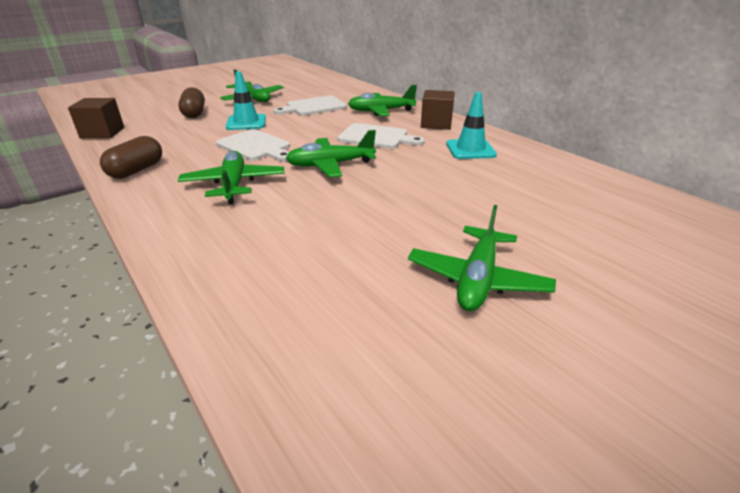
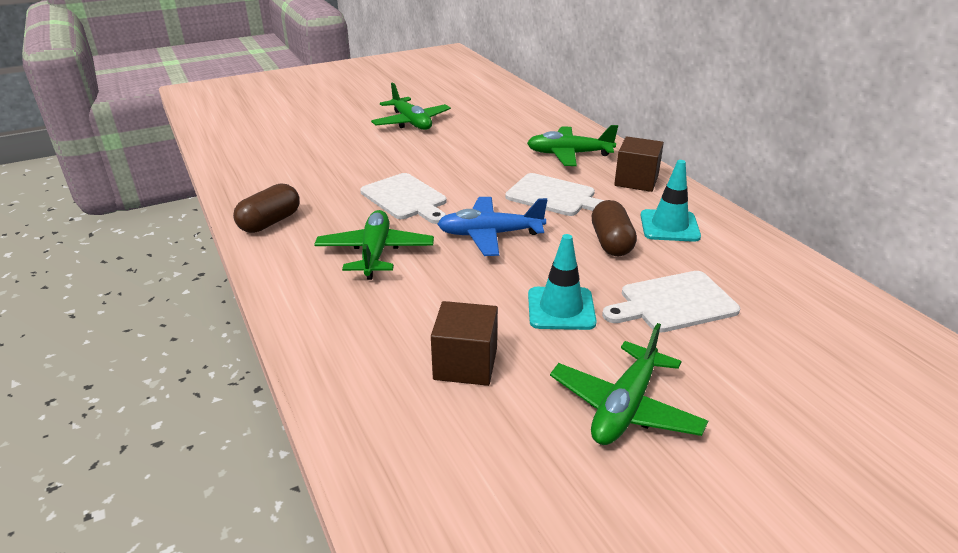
camera: 10 degrees right, 0 degrees up
(102, 133) = (233, 163): brown cube -> brown cube (465, 364)
(194, 113) = (338, 141): brown capsule -> brown capsule (611, 242)
(246, 122) = (399, 160): turquoise traffic cone -> turquoise traffic cone (561, 309)
(314, 107) = (485, 140): white cutting board -> white cutting board (674, 303)
(330, 165) = (490, 234): green plane -> blue plane

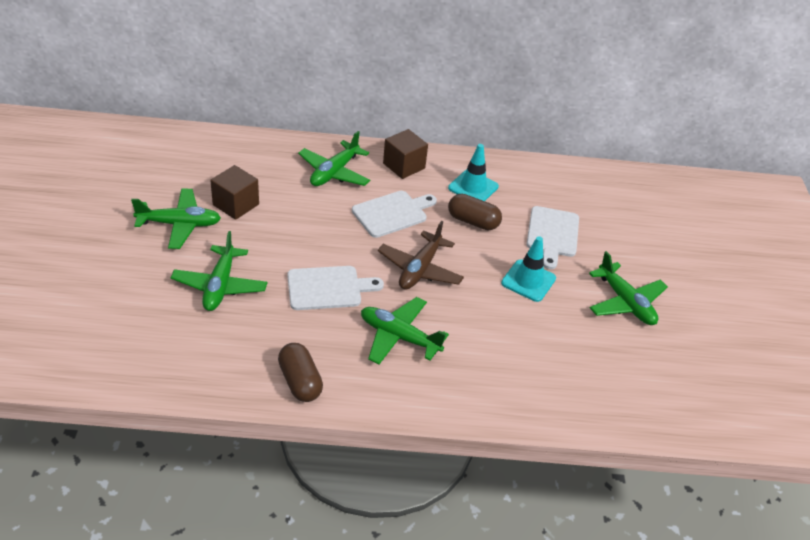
camera: 65 degrees left, 10 degrees up
(357, 156) = (220, 286): none -> green plane
(465, 364) = (555, 346): brown cube -> brown cube (236, 204)
(490, 234) = (420, 269): blue plane -> brown plane

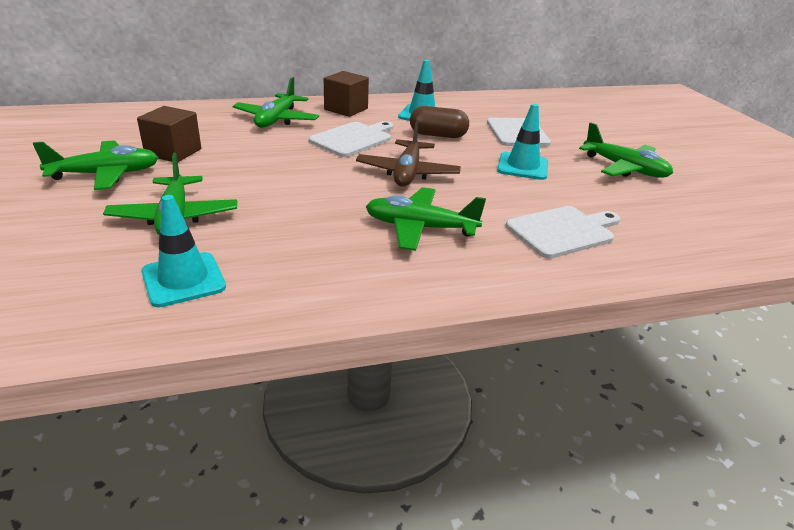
camera: 15 degrees left, 10 degrees down
(212, 350) = (183, 279): none -> turquoise traffic cone
(300, 381) = (320, 290): brown capsule -> none
(328, 288) = (313, 200): white cutting board -> white cutting board (562, 231)

